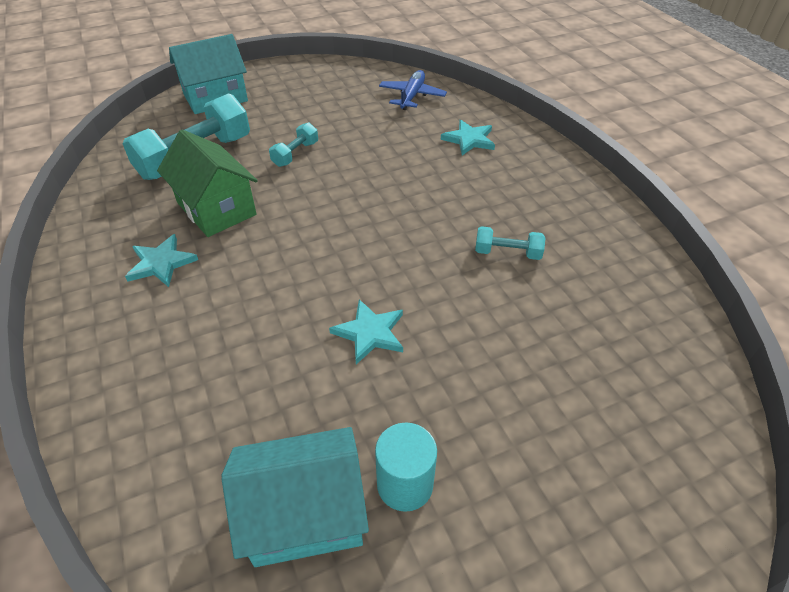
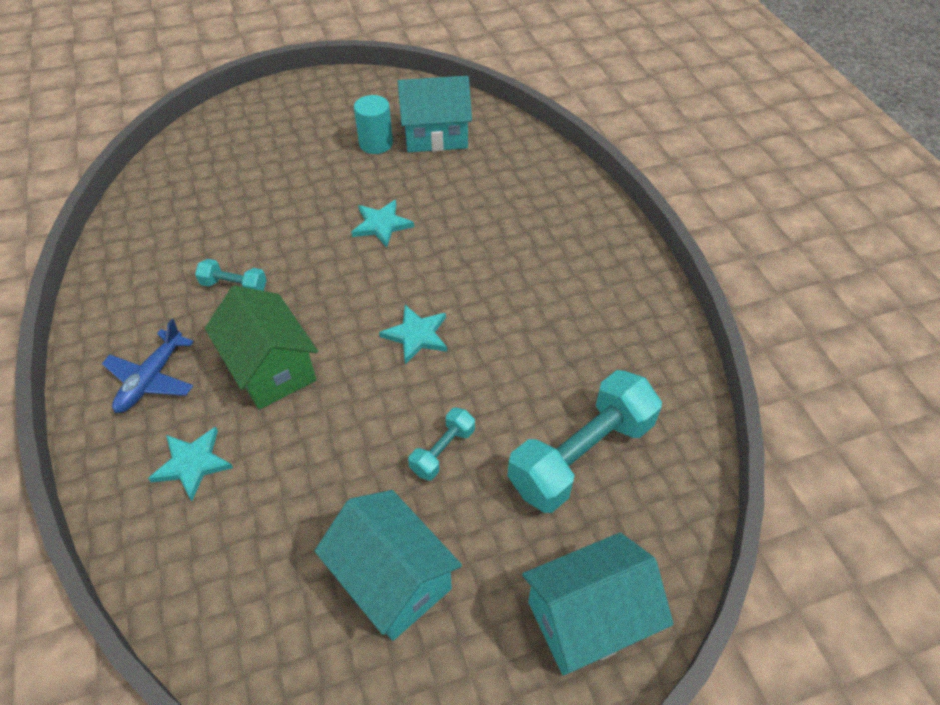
camera: 175 degrees left, 5 degrees up
(161, 263) = (572, 297): turquoise star -> turquoise star (416, 335)
(216, 208) = (532, 362): green house -> green house (271, 368)
(325, 104) = (393, 579): none -> turquoise house
(412, 96) = (237, 593): blue plane -> blue plane (151, 379)

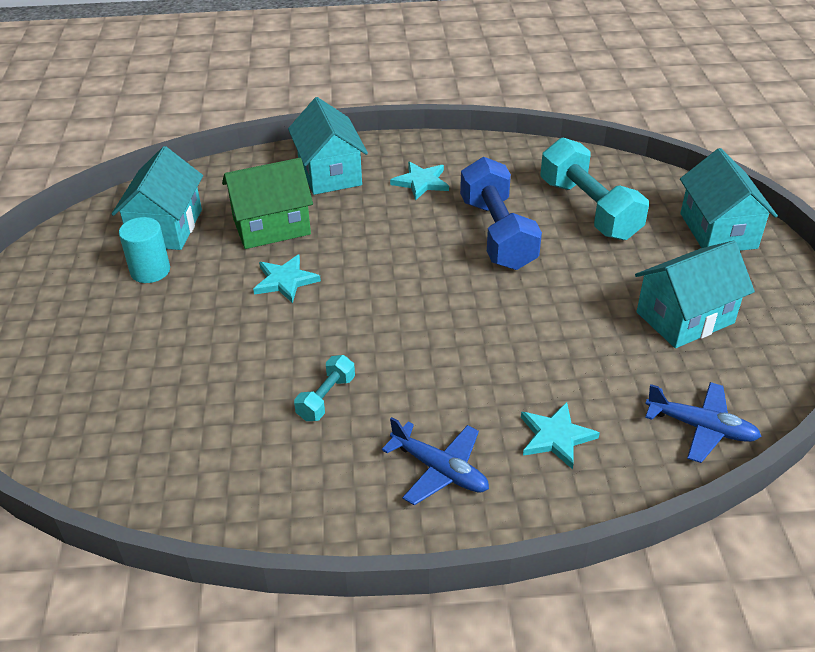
camera: 75 degrees left, 10 degrees down
(209, 603) = (701, 427): none -> blue plane
(271, 368) = (453, 375): green house -> green house (271, 226)
(416, 335) = (443, 275): turquoise star -> turquoise star (421, 182)
(443, 451) = (572, 276): turquoise dumbbell -> none
(501, 370) = (497, 233): none -> blue dumbbell
(559, 215) = (329, 173): none -> turquoise house

